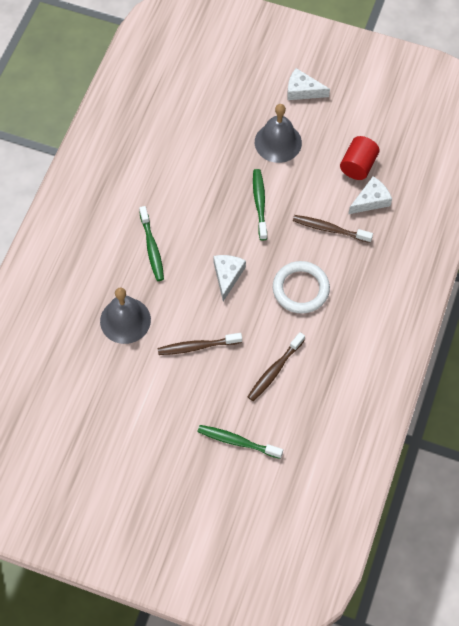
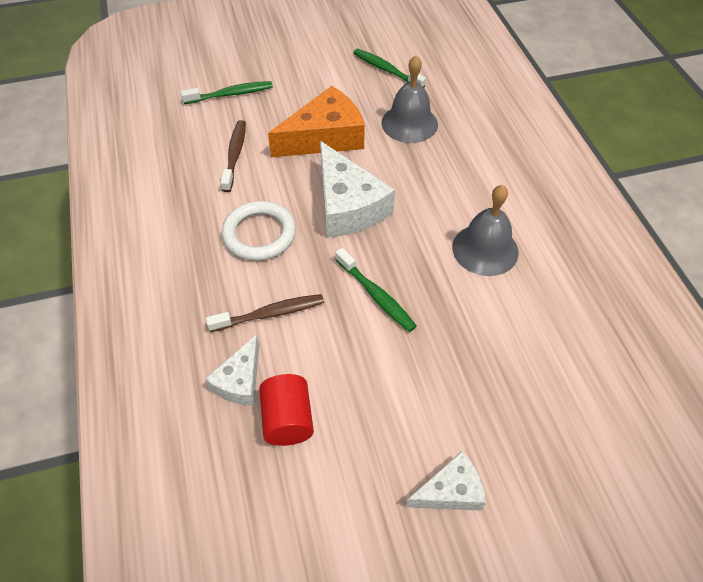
camera: 145 degrees right, 10 degrees down
(152, 248) = (447, 189): green toothbrush -> green toothbrush (386, 70)
(197, 346) = (325, 137): brown toothbrush -> orange cheese
(227, 276) = (348, 205): white cheese -> white cheese, size x1.77
(278, 142) = (418, 386): grey bell -> grey bell (485, 249)

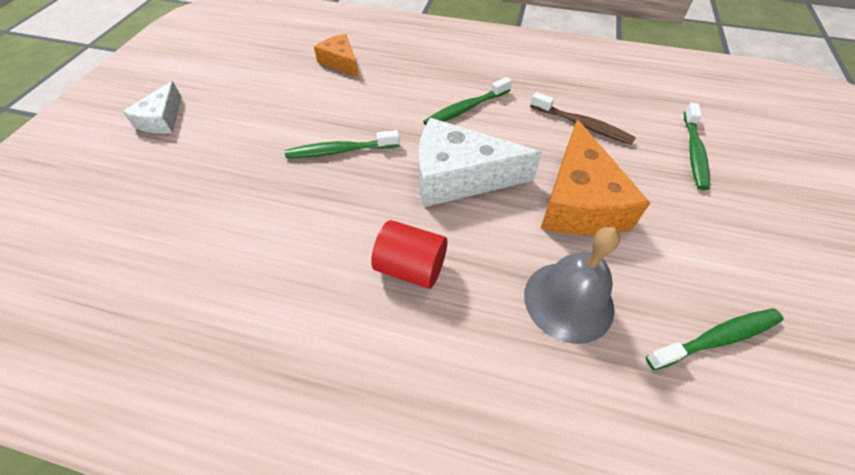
camera: 120 degrees right, 0 degrees up
(240, 381) = (340, 62): white cheese -> orange cheese
(259, 234) = (465, 109): white ring -> green toothbrush
(270, 314) = (379, 90): brown toothbrush -> none
(288, 420) = (291, 72): red cylinder -> red cylinder (411, 267)
(485, 249) = (313, 259): grey bell -> none

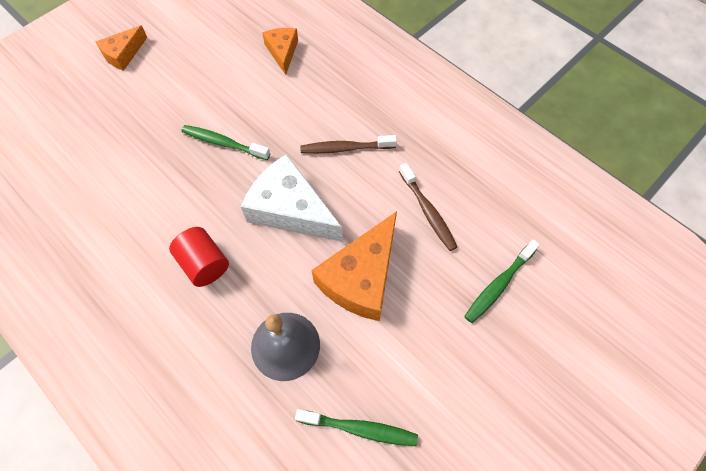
camera: 30 degrees right, 10 degrees up
(162, 119) = (123, 54): white cheese -> orange cheese
(465, 109) = (345, 148): green toothbrush -> brown toothbrush

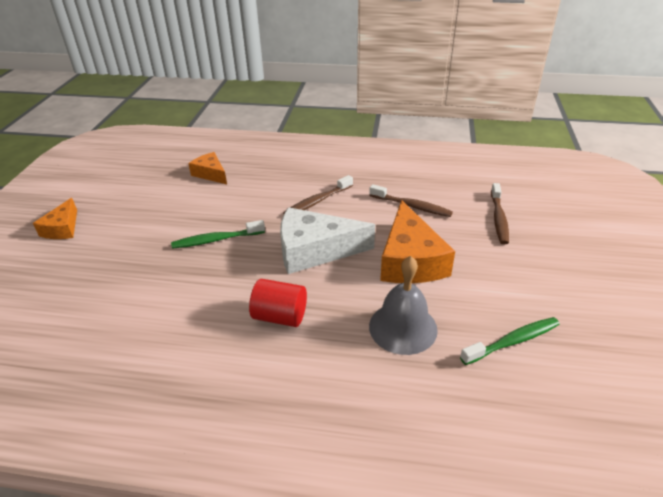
camera: 35 degrees left, 25 degrees down
(498, 285) = (498, 218): green toothbrush -> brown toothbrush

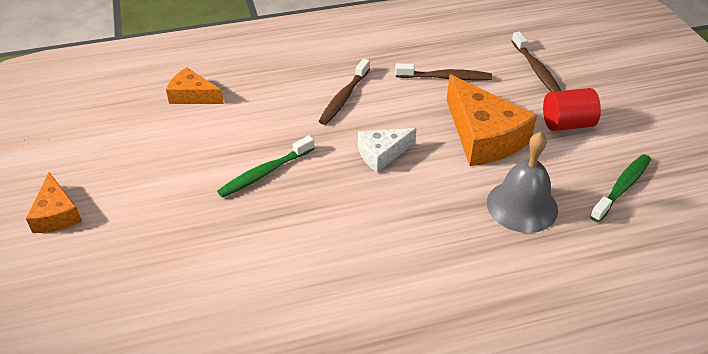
camera: 25 degrees left, 5 degrees up
(280, 316) = (399, 233): red cylinder -> red cylinder (567, 124)
(314, 250) = (382, 154): white cheese -> white cheese, size x0.56

